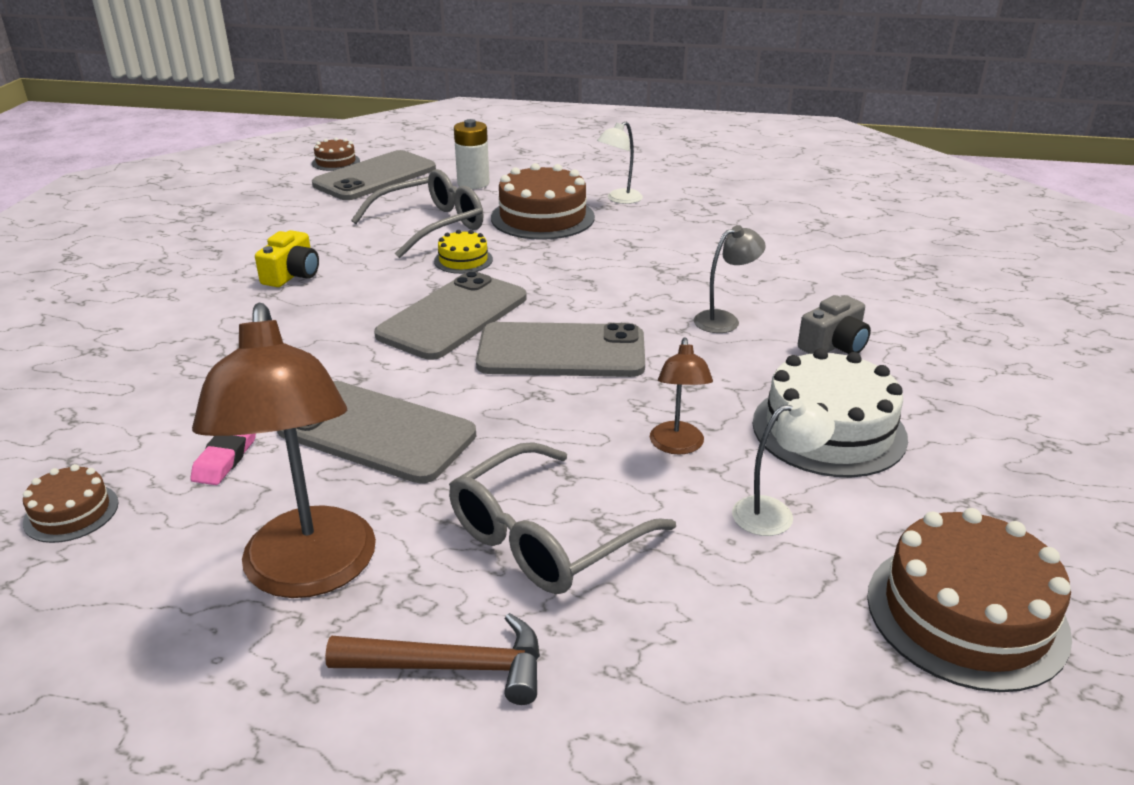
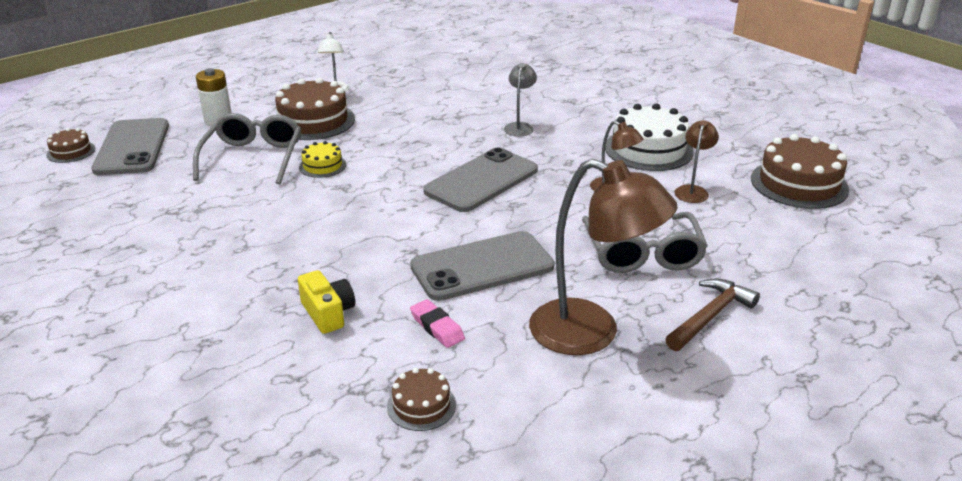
camera: 50 degrees left, 0 degrees up
(292, 275) = (230, 229): yellow camera -> yellow camera (328, 313)
(453, 316) = (388, 196): grey phone -> none
(774, 513) = (692, 191): white lamp -> brown lamp
(834, 345) = (583, 114): grey camera -> none

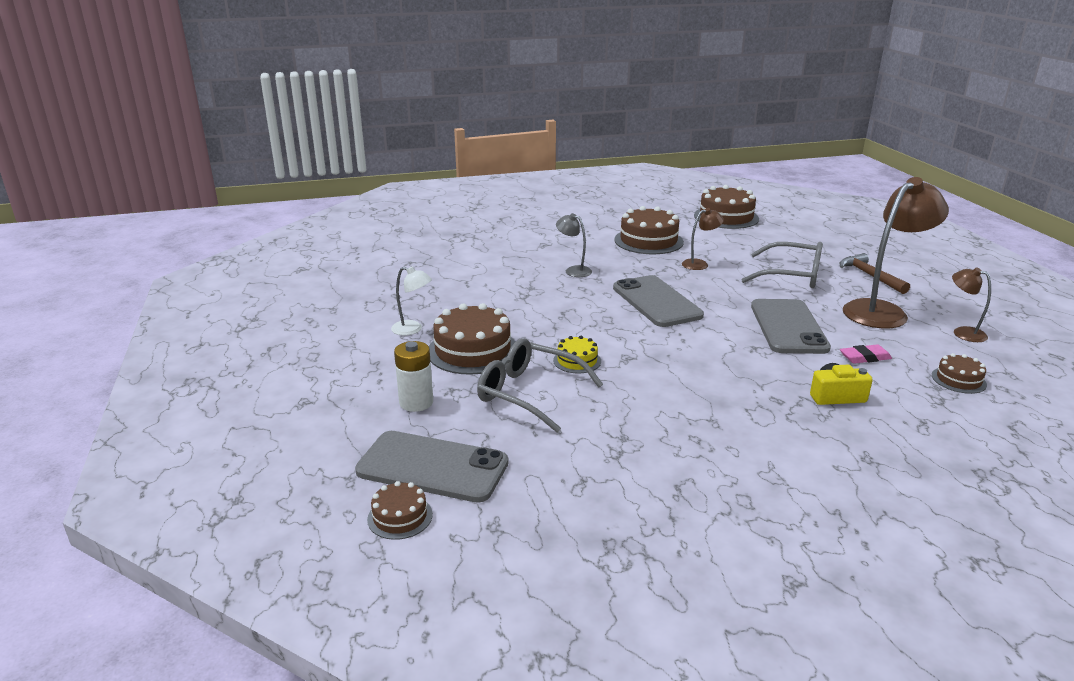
camera: 65 degrees left, 5 degrees down
(648, 149) = (648, 241): white cake -> brown cake
(692, 191) = (717, 243): brown lamp -> brown lamp (962, 332)

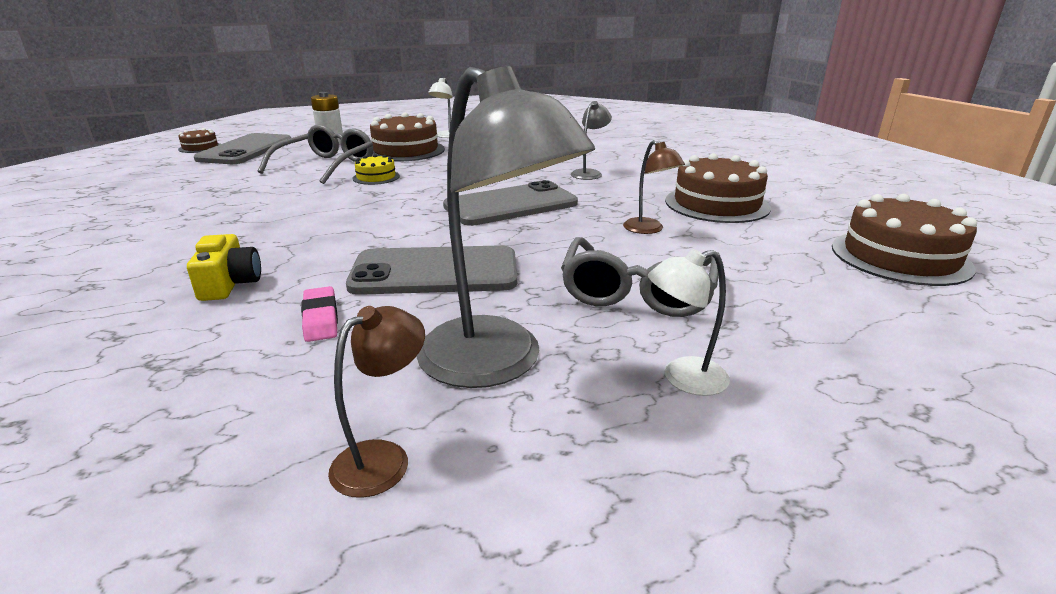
camera: 85 degrees right, 0 degrees up
(870, 276) = (683, 379): brown hammer -> white lamp
(882, 311) = (496, 364): brown lamp -> grey lamp
(958, 380) = (198, 399): brown cake -> none

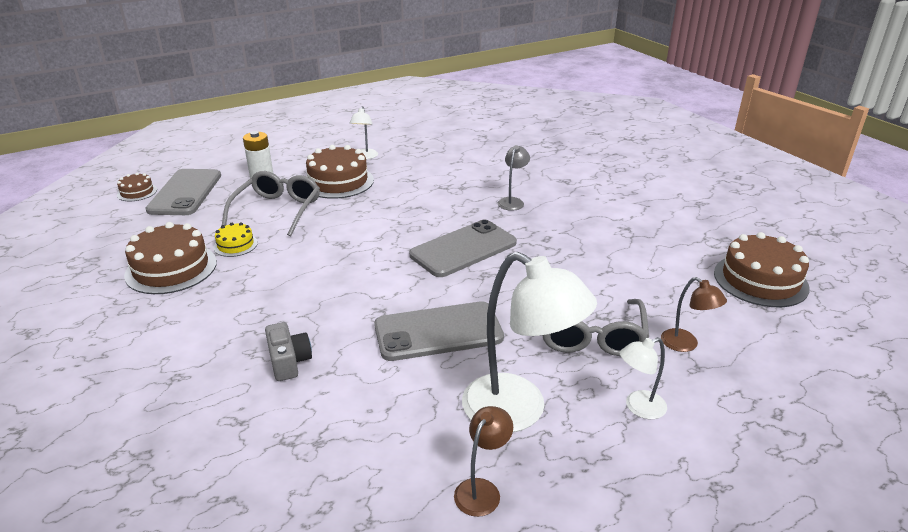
camera: 10 degrees left, 5 degrees up
(230, 284) = (289, 361): yellow camera -> grey camera
(321, 319) = (379, 387): pink eraser -> none
(376, 177) = (332, 222): yellow cake -> yellow cake (235, 245)
(496, 364) = (518, 411): grey lamp -> white lamp
(648, 229) = (580, 268): brown lamp -> brown lamp (686, 344)
(716, 204) = (624, 233): brown cake -> brown cake (171, 268)

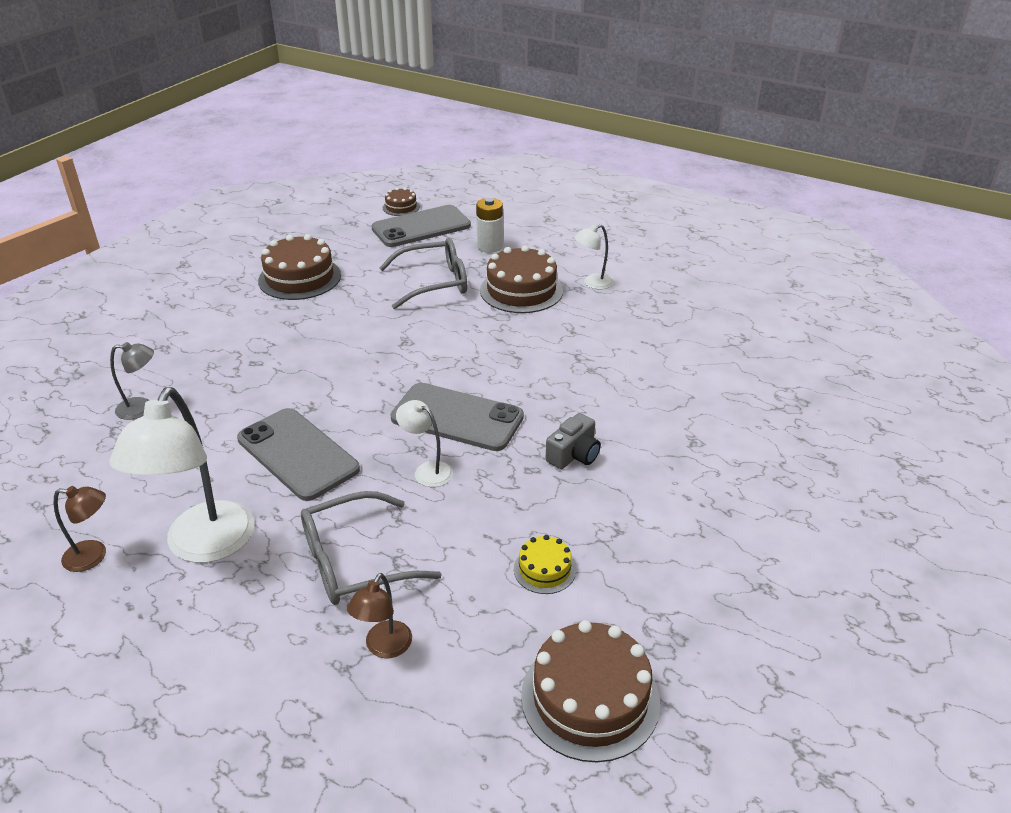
camera: 60 degrees right, 5 degrees up
(235, 245) = (357, 289): yellow cake -> yellow cake (544, 569)
(289, 361) = (209, 389): grey camera -> grey camera (574, 455)
(512, 201) = (595, 416): grey lamp -> grey lamp (142, 408)
(638, 407) = (247, 632): white lamp -> white lamp (427, 470)

